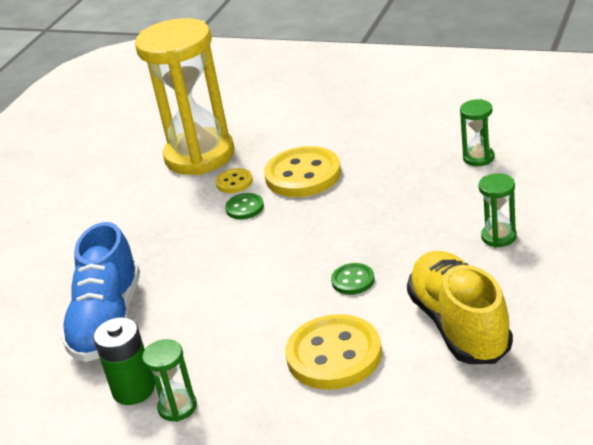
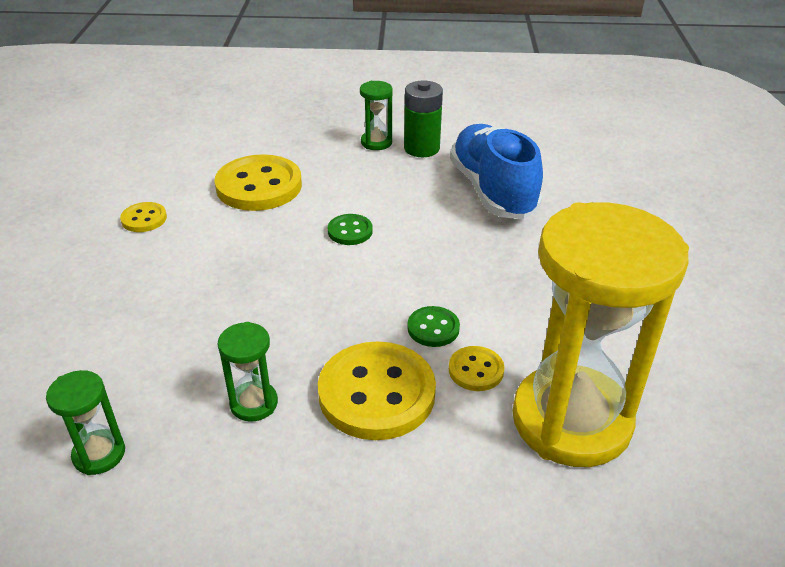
camera: 155 degrees right, 5 degrees up
(353, 280) = (258, 249): green button -> green button (350, 231)
(459, 325) = (144, 219): yellow shoe -> yellow button
(498, 237) = (90, 315): green hourglass -> green hourglass (254, 403)

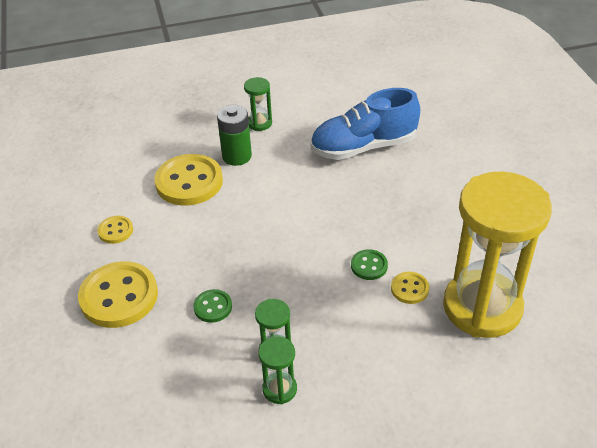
camera: 15 degrees left, 5 degrees up
(99, 454) = (190, 413): green hourglass -> green hourglass (279, 389)
(350, 231) = (276, 204): green button -> green button (213, 307)
(376, 393) = (353, 322): yellow button -> yellow button (119, 296)
(421, 148) = (296, 121): green battery -> green battery (237, 156)
(492, 191) = (363, 147): blue shoe -> blue shoe turned 75 degrees counterclockwise

